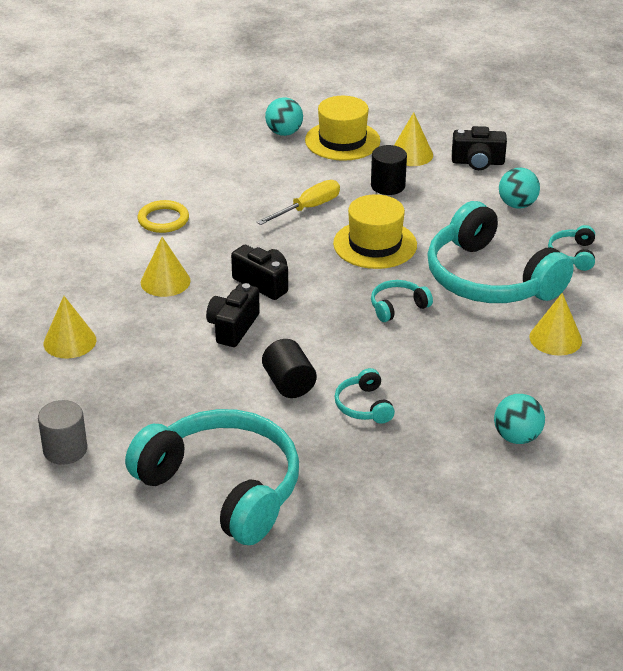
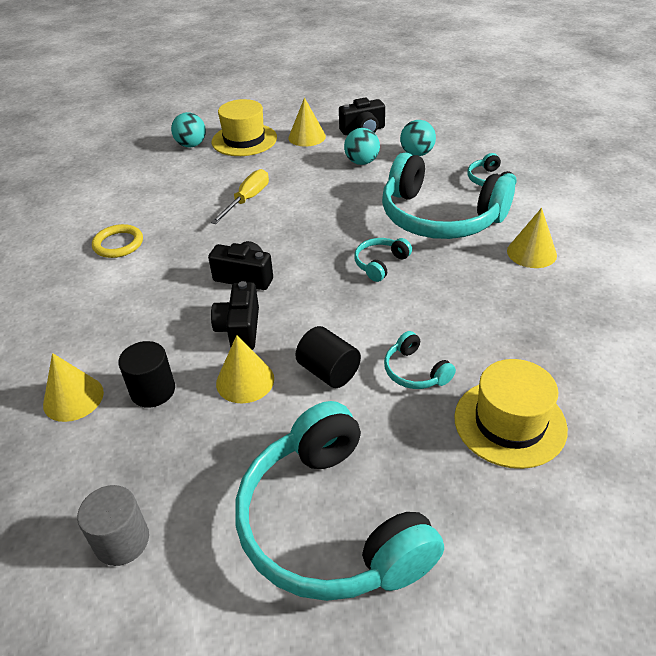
camera: 20 degrees left, 5 degrees up
(165, 281) = (148, 302): yellow cone -> yellow cone (245, 381)
(223, 488) = (330, 523): turquoise headphones -> turquoise headphones turned 135 degrees counterclockwise
(375, 244) = (324, 215): yellow hat -> yellow hat (510, 422)
(388, 186) = (304, 165): black cylinder -> black cylinder (153, 391)
(517, 437) = (574, 356): turquoise ball -> turquoise ball (362, 162)

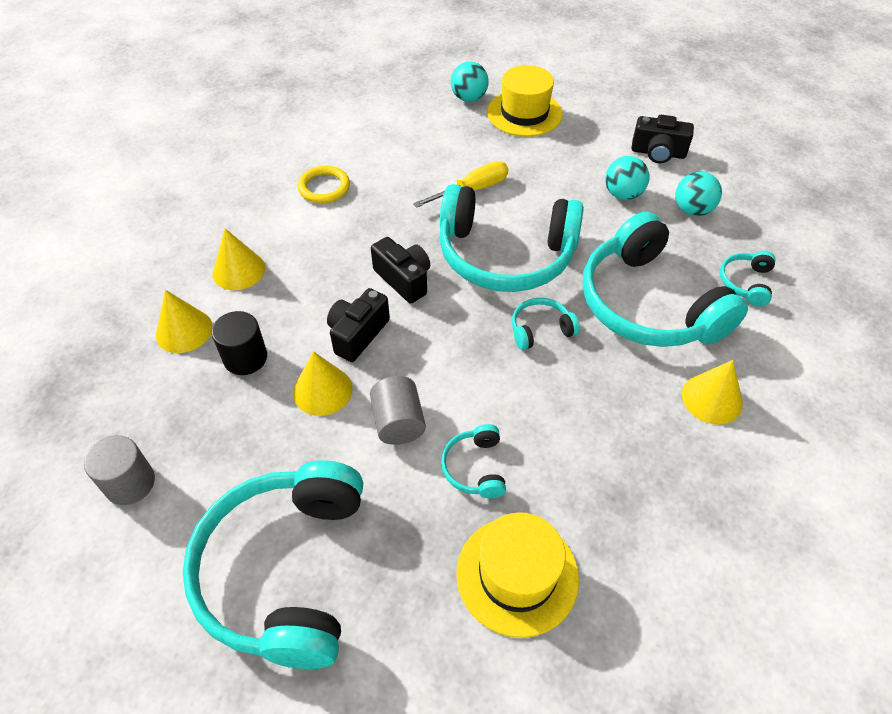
camera: 30 degrees right, 10 degrees up
(307, 137) = (591, 136): yellow cone -> yellow cone (239, 270)
(311, 229) = (505, 255): none -> turquoise headphones
(328, 372) = (398, 422): black cylinder -> grey cylinder

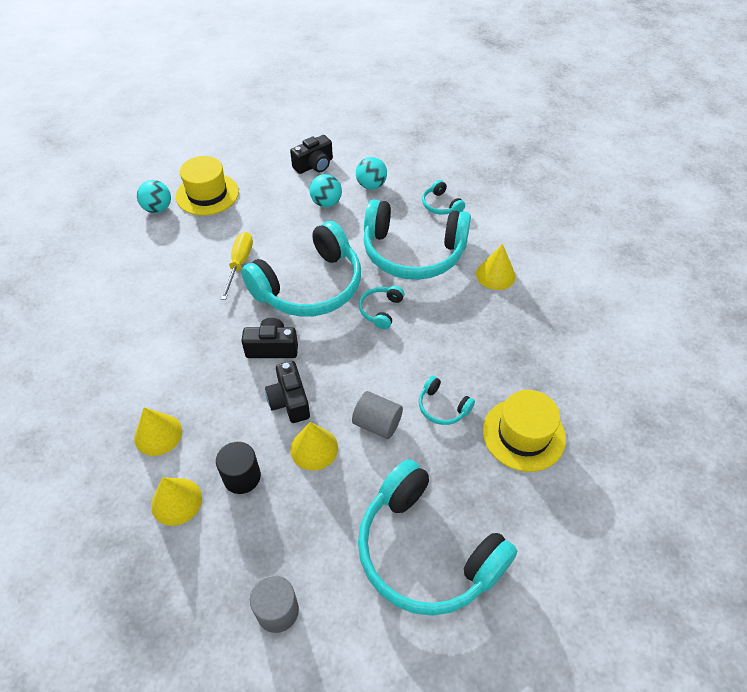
camera: 50 degrees left, 0 degrees up
(324, 187) = (140, 336): yellow ring -> none

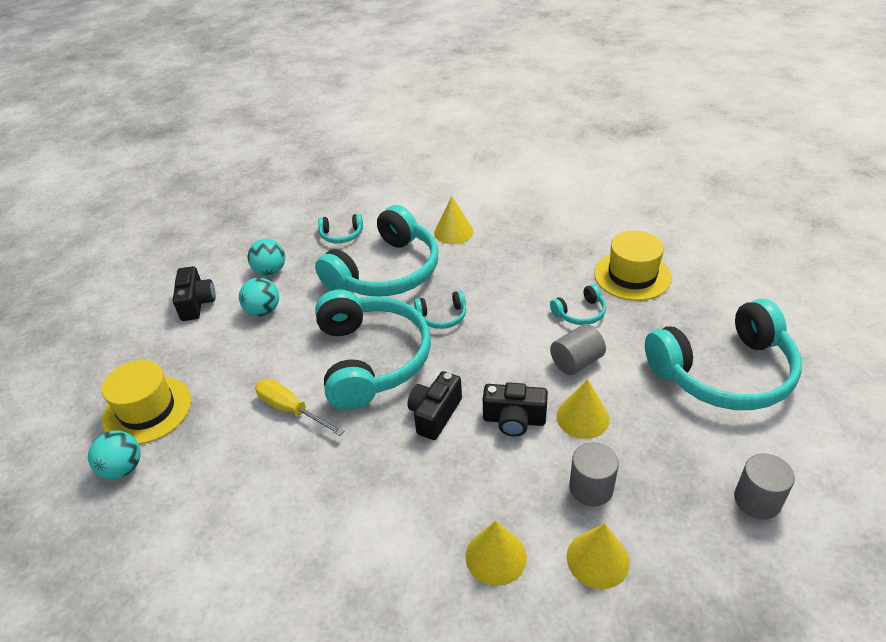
camera: 60 degrees left, 10 degrees down
(242, 477) = (591, 488): black cylinder -> grey cylinder
(381, 310) = (442, 316): turquoise headphones -> turquoise headphones turned 60 degrees counterclockwise

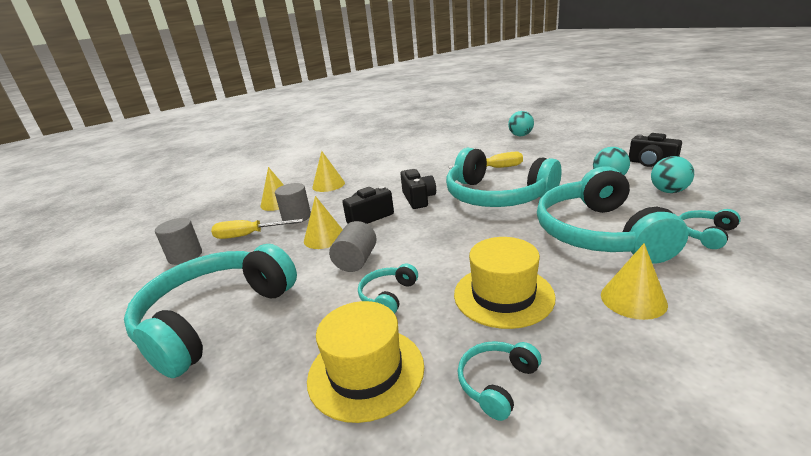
camera: 140 degrees right, 15 degrees down
(147, 410) = (554, 142): yellow hat -> yellow hat (503, 295)
(442, 316) = (496, 233): turquoise headphones -> turquoise headphones (497, 383)
(666, 490) = (249, 235): none -> yellow screwdriver

